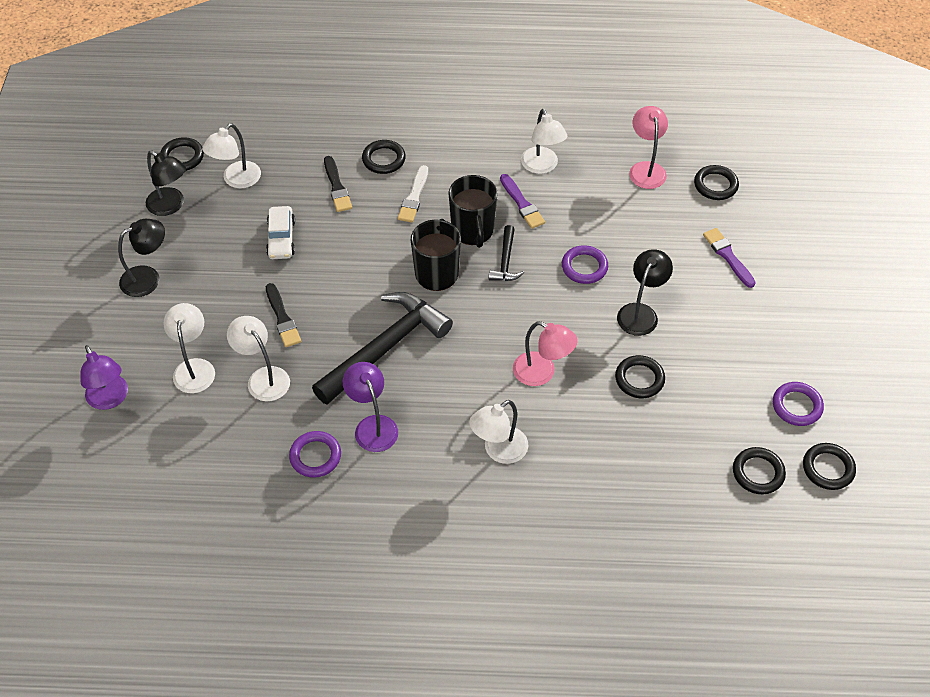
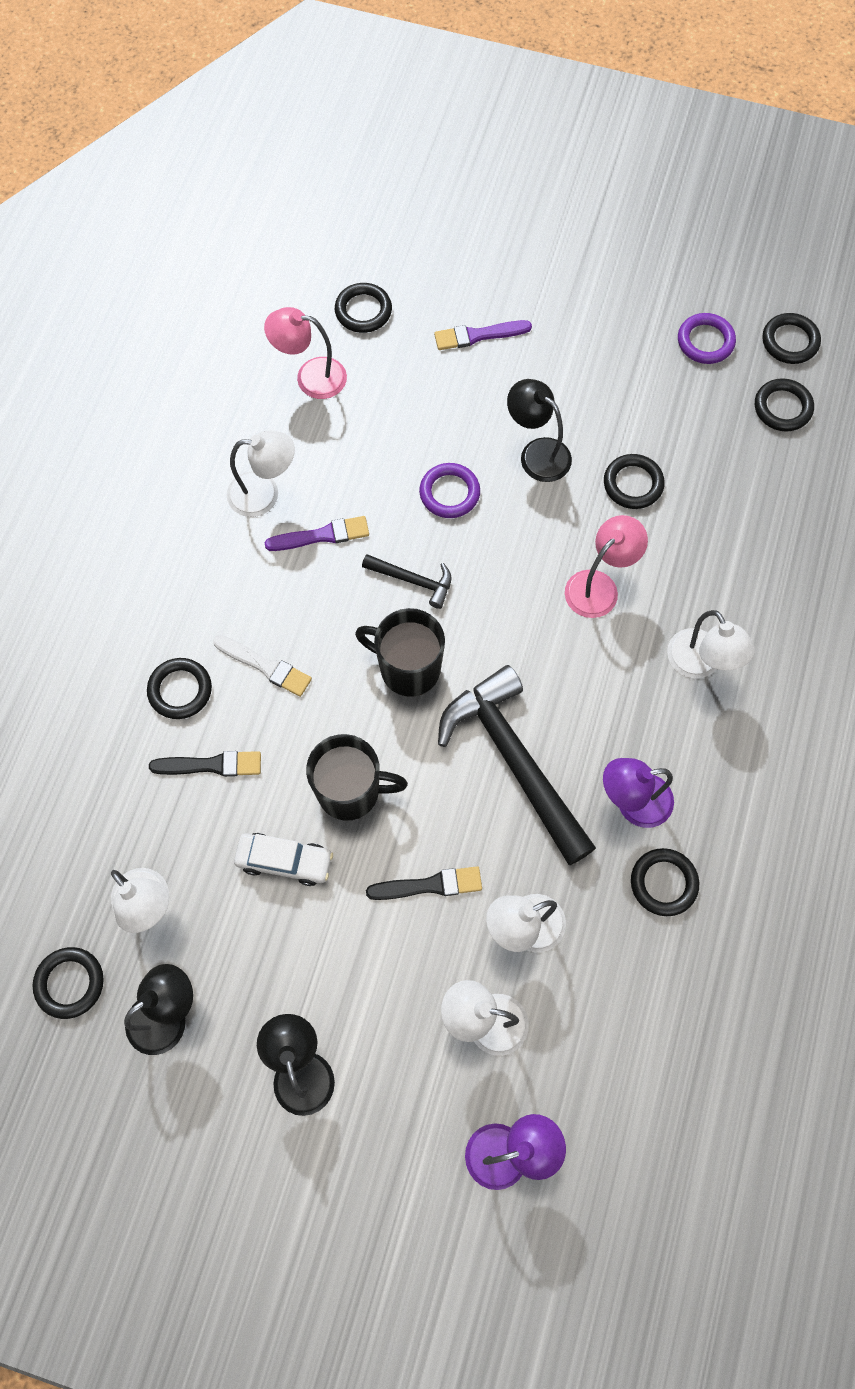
camera: 75 degrees left, 15 degrees up
(315, 456) = (663, 883): purple ring -> black ring
(473, 231) = (350, 607): black mug -> black mug (350, 791)

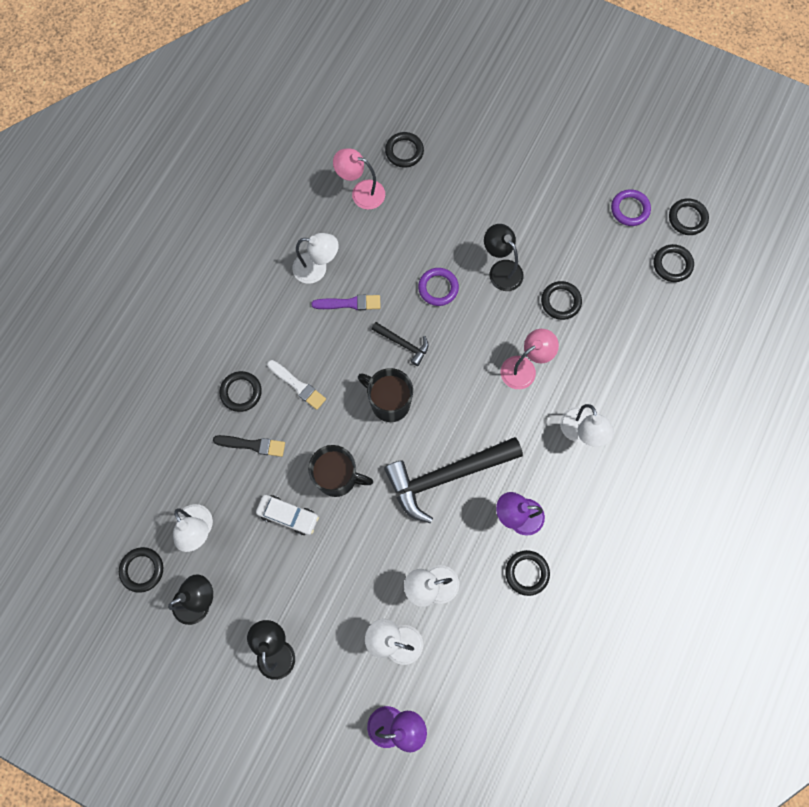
camera: 10 degrees right, 5 degrees up
(429, 885) = (377, 547): black brush -> none
(478, 335) = (477, 181): purple brush -> none
(515, 761) = (446, 476): black hammer -> black hammer turned 90 degrees counterclockwise

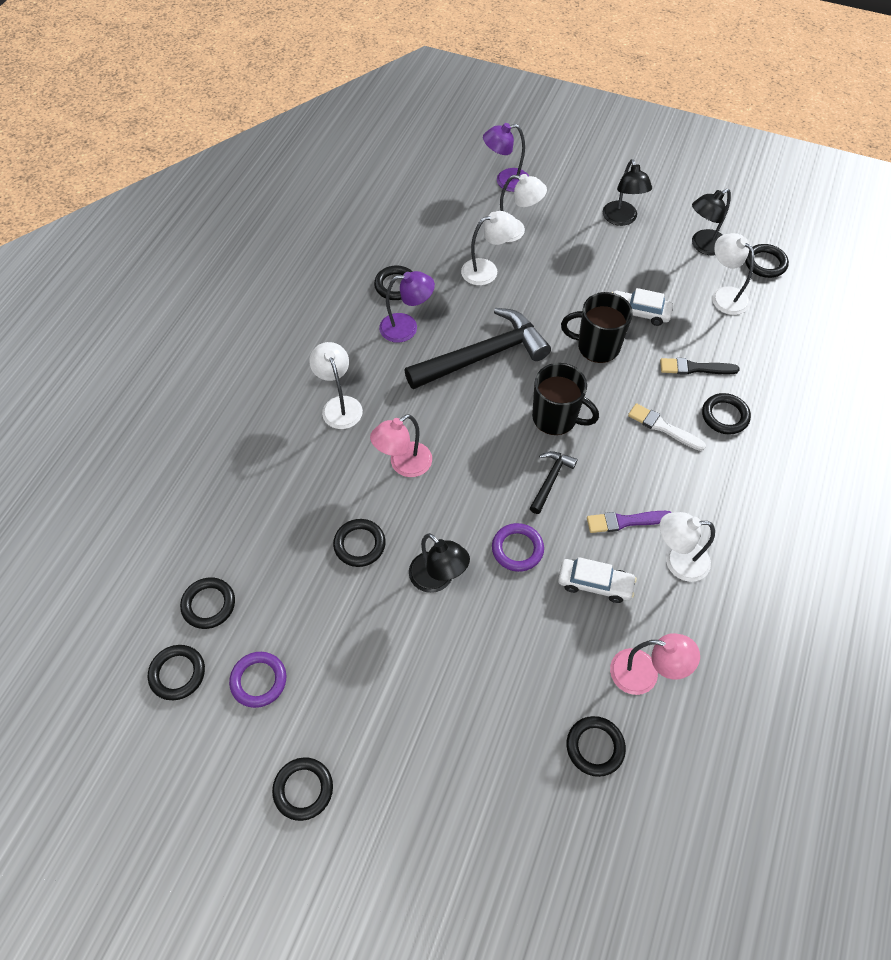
camera: 175 degrees right, 15 degrees down
(383, 257) = (595, 584): none -> white car
(403, 344) = (550, 480): black hammer -> black hammer turned 90 degrees clockwise
(594, 142) = (303, 789): none -> black ring

